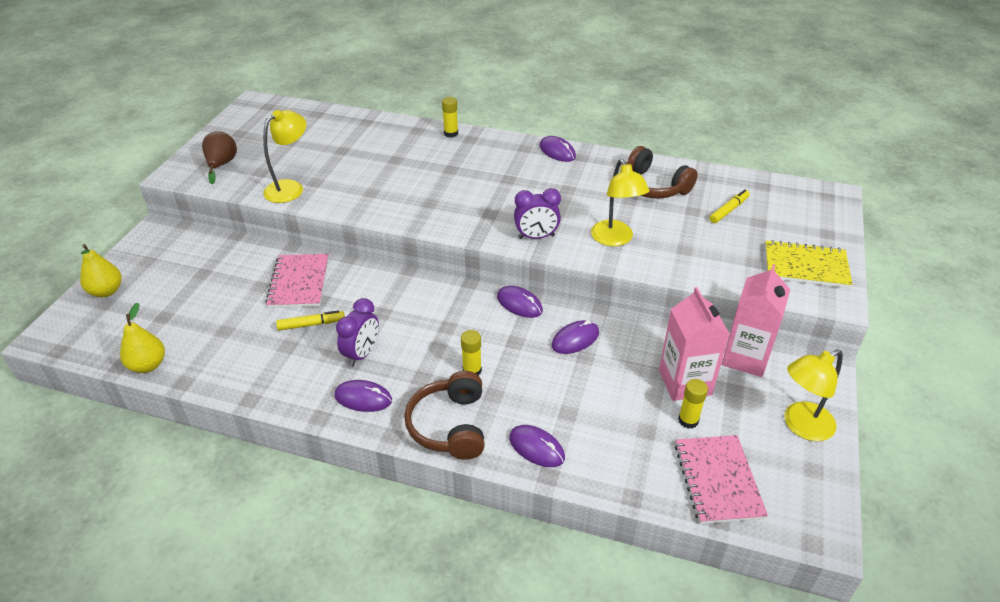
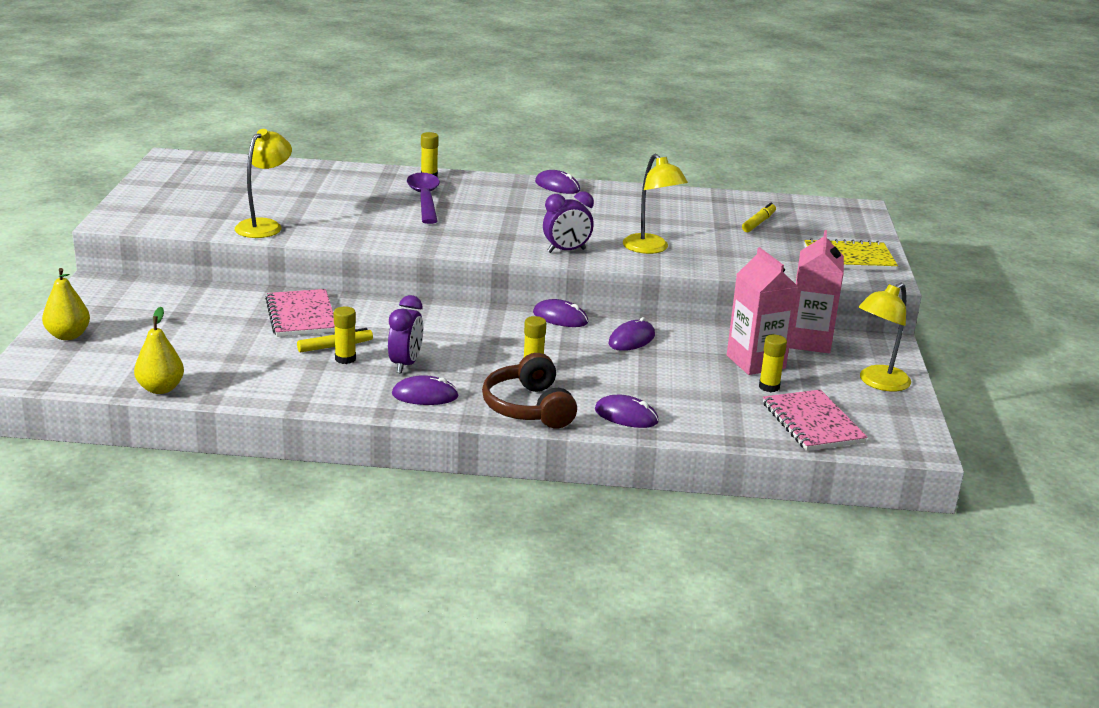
camera: 15 degrees left, 15 degrees down
(222, 165) = (167, 211): brown pear -> none
(313, 342) = (345, 359): none -> yellow glue stick
(436, 162) = (424, 199): none -> purple spoon
(653, 186) = (673, 209): brown headphones -> none

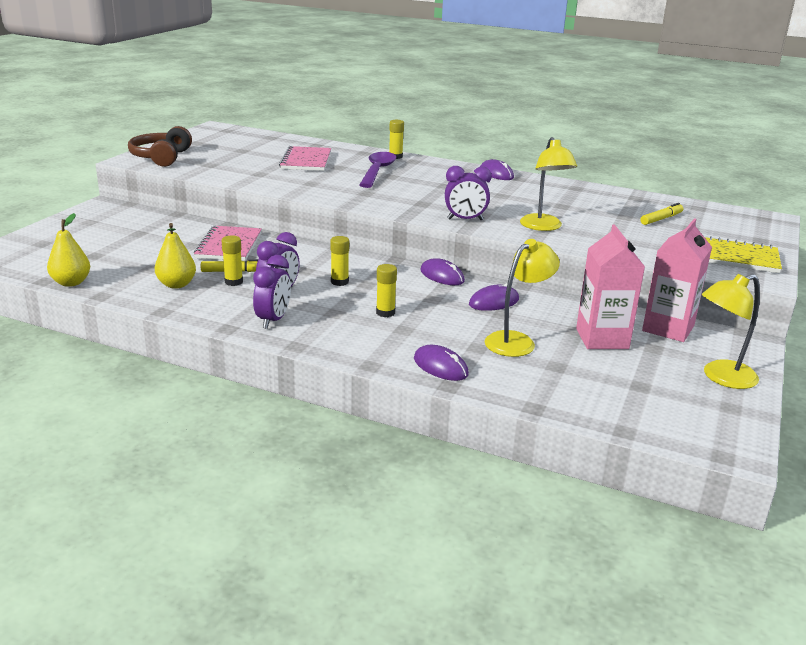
camera: 20 degrees right, 0 degrees up
(68, 335) = (46, 236): yellow pear -> yellow pear (176, 284)
(264, 226) = (235, 175): yellow lamp -> yellow lamp (517, 341)
(425, 395) = (273, 320): purple mouse -> purple clock
(529, 408) = (355, 345): brown headphones -> brown headphones (161, 157)
(769, 387) = (601, 363): yellow glue stick -> yellow glue stick (339, 282)
(812, 423) = (626, 405): pink notebook -> pink notebook (306, 161)

